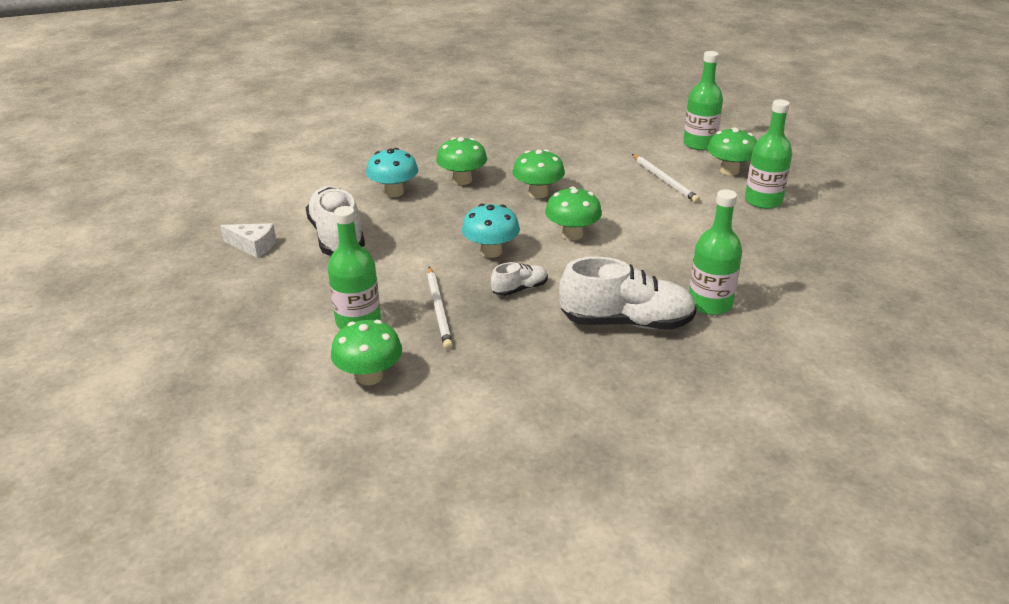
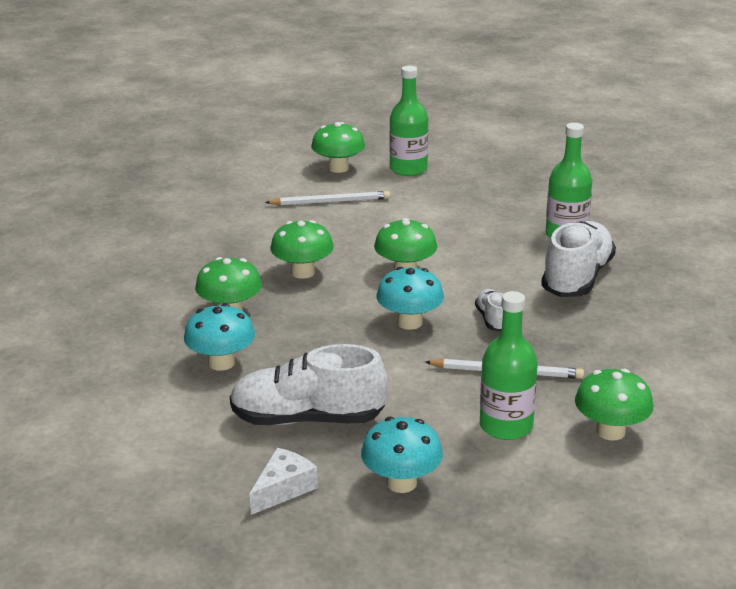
camera: 70 degrees left, 5 degrees down
(270, 289) = (401, 483): none -> turquoise mushroom
(699, 144) = (269, 167): green bottle -> none

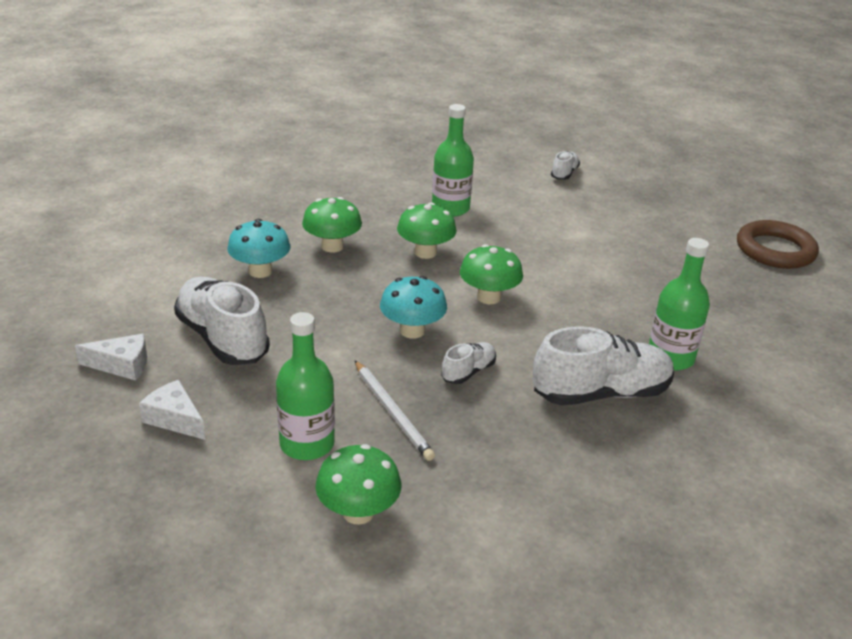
camera: 50 degrees right, 5 degrees up
(269, 165) = (564, 174): none -> white shoe
(330, 202) = (548, 221): white pencil -> none
(338, 168) = (606, 203): green mushroom -> none
(401, 483) = (175, 419): turquoise mushroom -> white cheese
(408, 169) = (657, 233): green bottle -> green bottle (450, 208)
(488, 140) = (775, 250): none -> brown ring

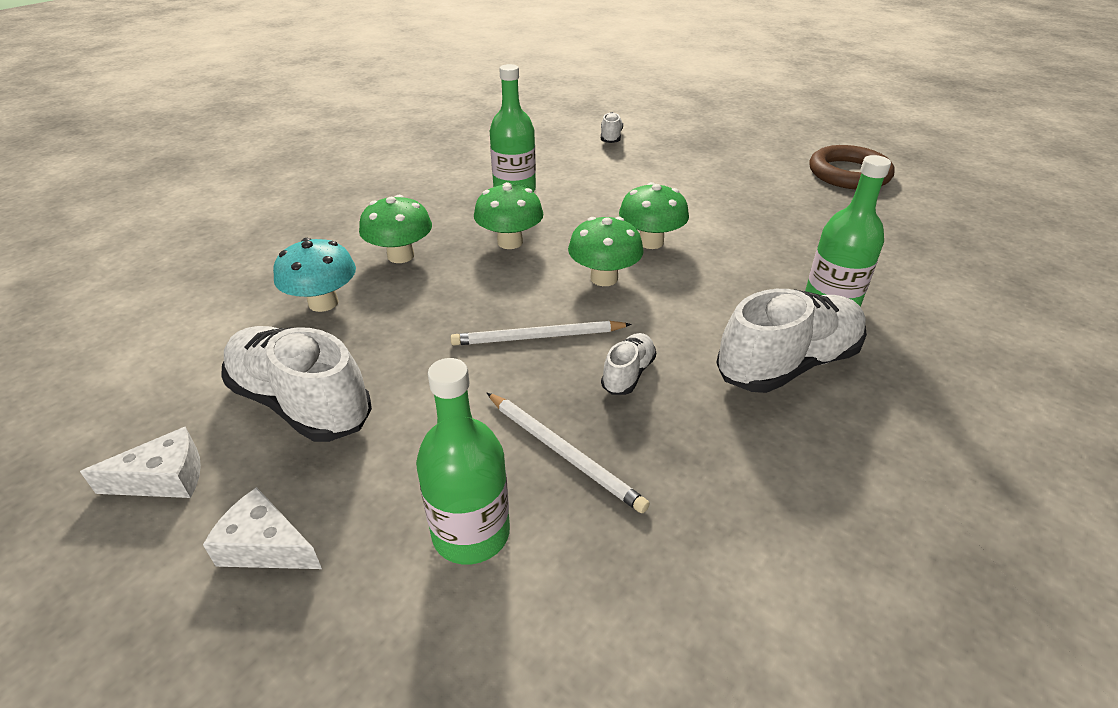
camera: 15 degrees left, 5 degrees up
(358, 512) = (588, 628): green mushroom -> green mushroom (650, 242)
(412, 331) = (538, 337): turquoise mushroom -> white pencil

